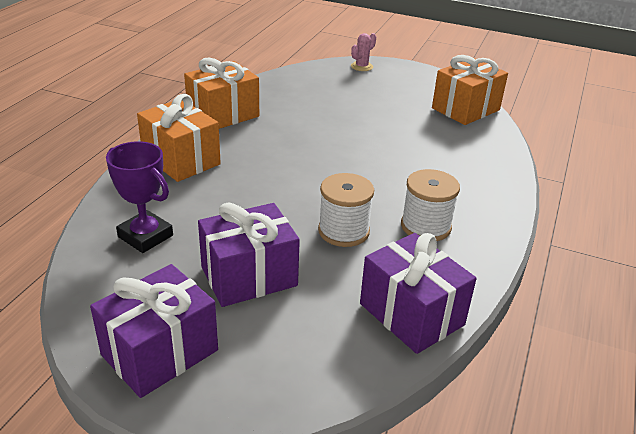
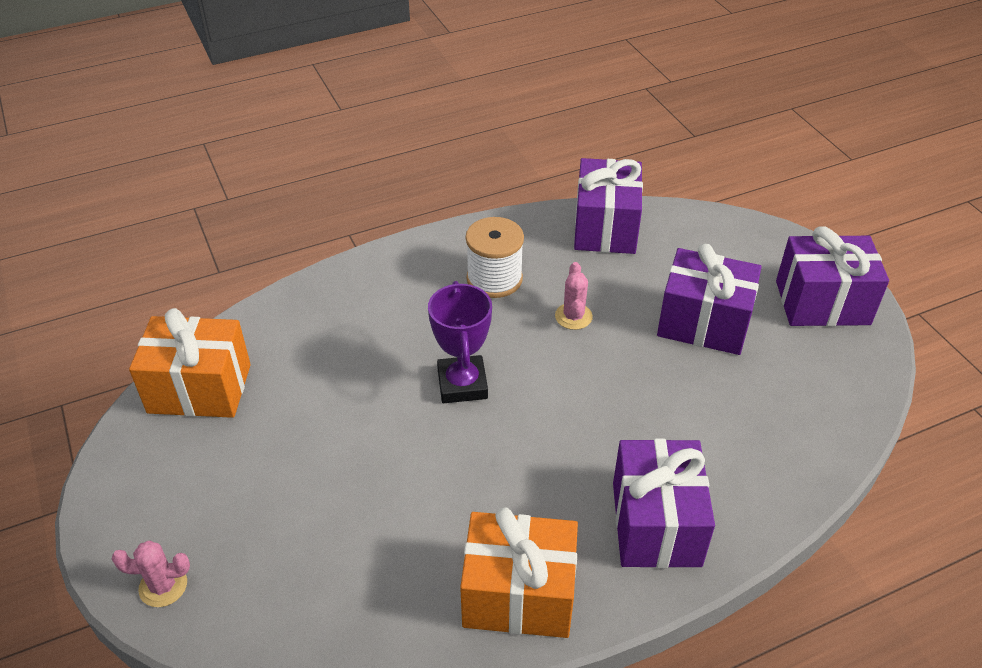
camera: 135 degrees left, 10 degrees up
(145, 236) = (773, 422): purple trophy -> purple trophy (462, 384)
(181, 160) = (656, 524): orange gift -> purple gift
(343, 231) = (573, 316): white spool -> pink cactus

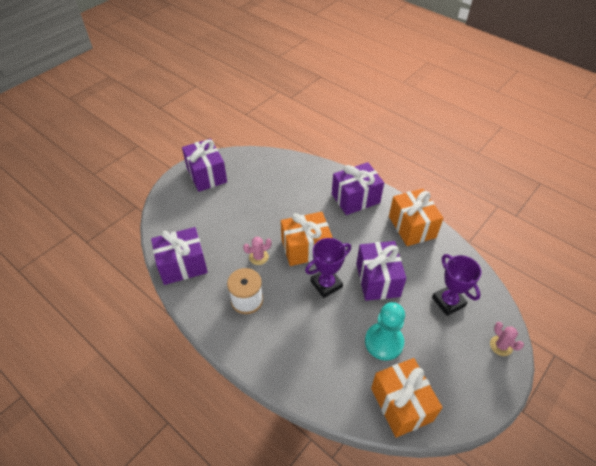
camera: 115 degrees left, 5 degrees up
(304, 414) = (384, 342): none -> turquoise pawn
(304, 553) = (448, 302): none -> purple trophy
(558, 385) = (305, 248): none -> orange gift
(703, 323) = (239, 209): purple gift -> purple gift (378, 280)

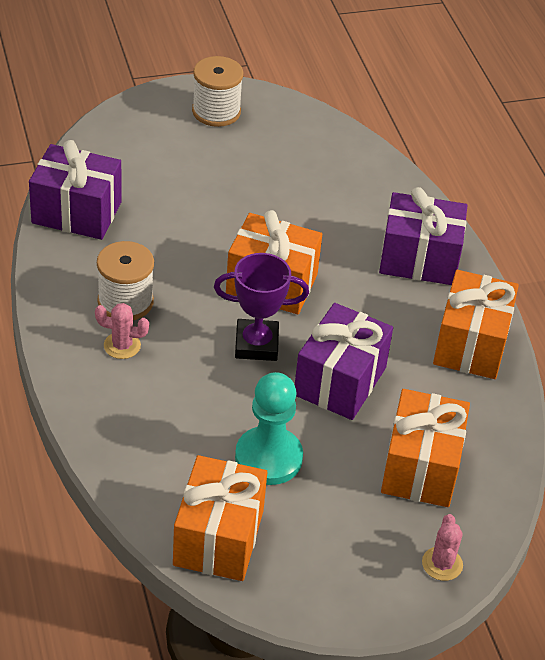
camera: 30 degrees right, 5 degrees down
(206, 175) = (216, 111): purple gift -> white spool
(258, 257) = (191, 258): pink cactus -> pink cactus (122, 345)
(448, 302) = (420, 467): purple trophy -> orange gift

